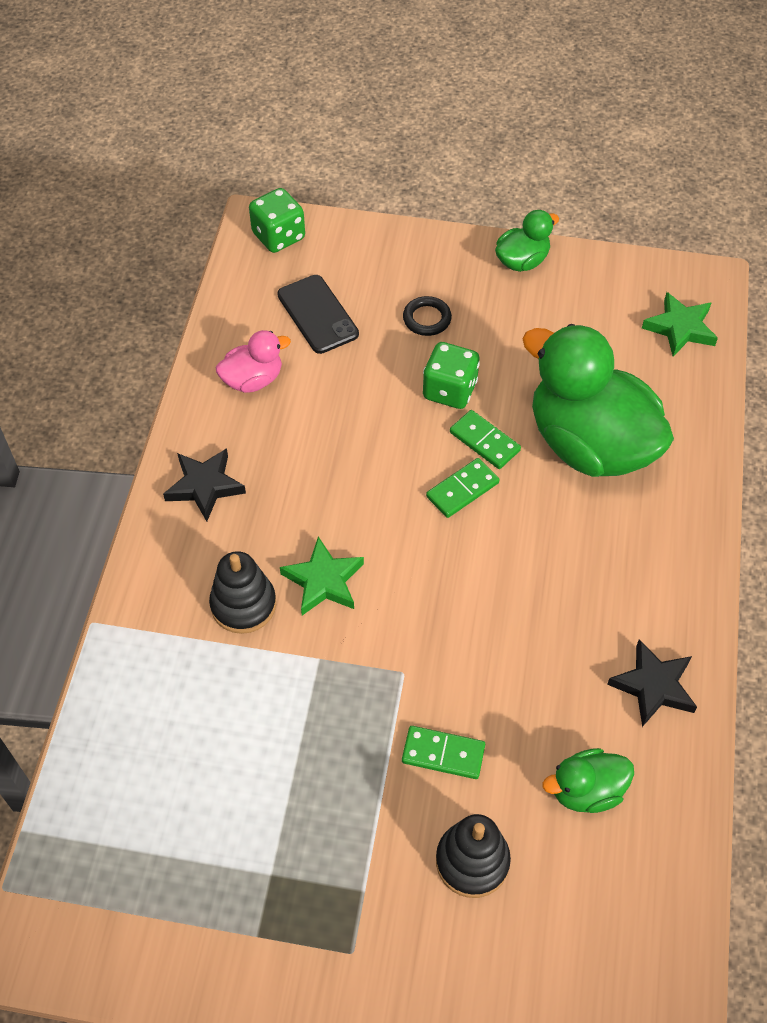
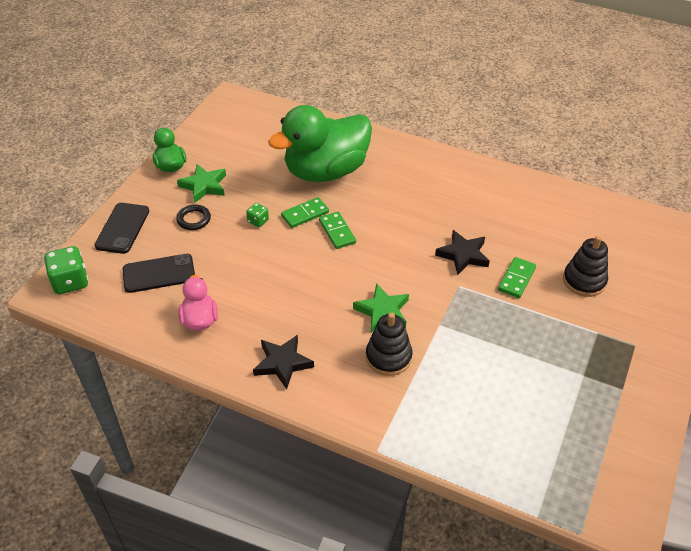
camera: 75 degrees left, 10 degrees down
(384, 252) = (122, 228): none -> black phone
(449, 390) = (258, 221): green dice -> green dice, size x0.54
(586, 790) = (548, 226): green duck -> none
(653, 686) = (491, 186): black star -> black star (463, 255)
(680, 328) = (259, 116): green star -> green star (204, 186)

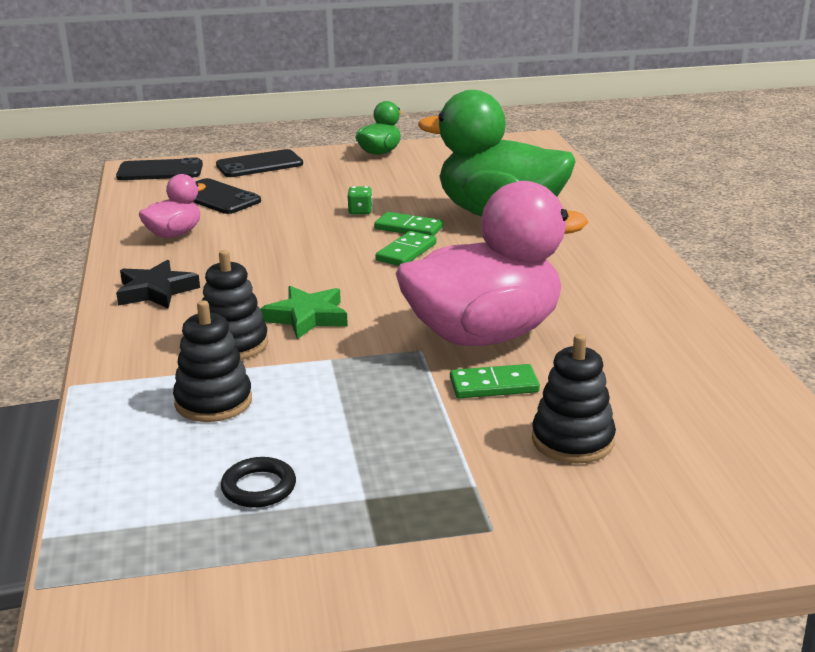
camera: 55 degrees right, 20 degrees down
(70, 282) = (160, 171): green dice -> black phone
(194, 219) = (317, 185): black ring -> black ring (259, 487)
(204, 186) = (374, 173): green star -> none
(449, 393) = (213, 402): none -> black stacking toy
(463, 255) = (484, 335): black star -> pink duck

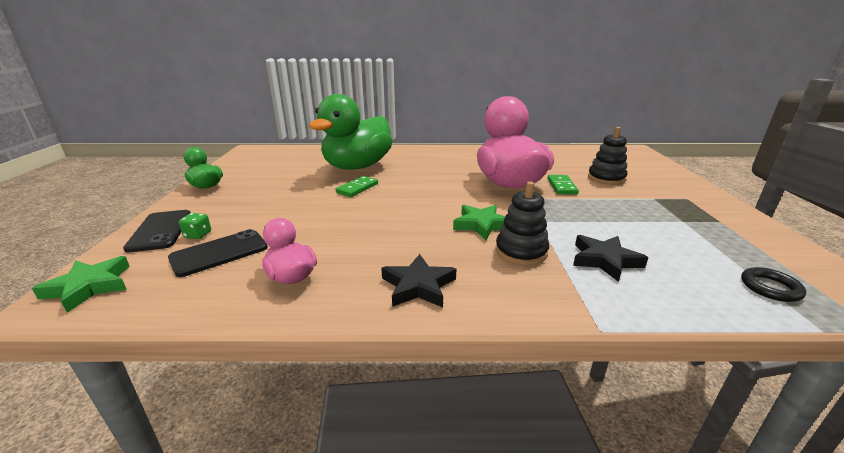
camera: 80 degrees left, 0 degrees up
(160, 171) = (89, 287): black phone -> green star
(213, 402) = (605, 260): black stacking toy -> black star
(259, 487) = (695, 248): black ring -> black ring (770, 288)
(360, 211) = (315, 199): green dice -> green dice (198, 235)
(406, 252) = (394, 192): green domino -> none

